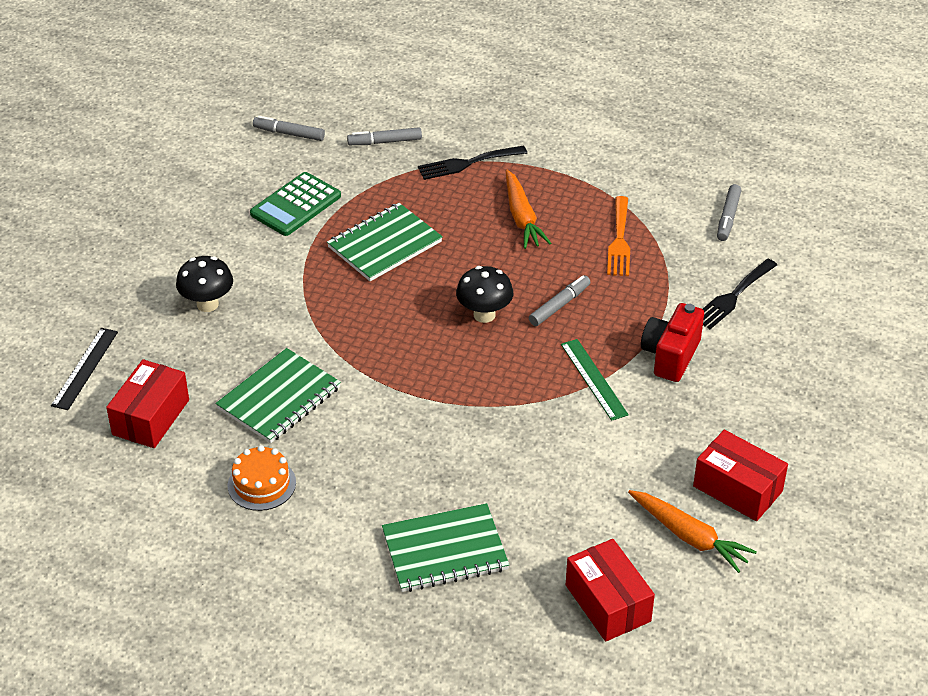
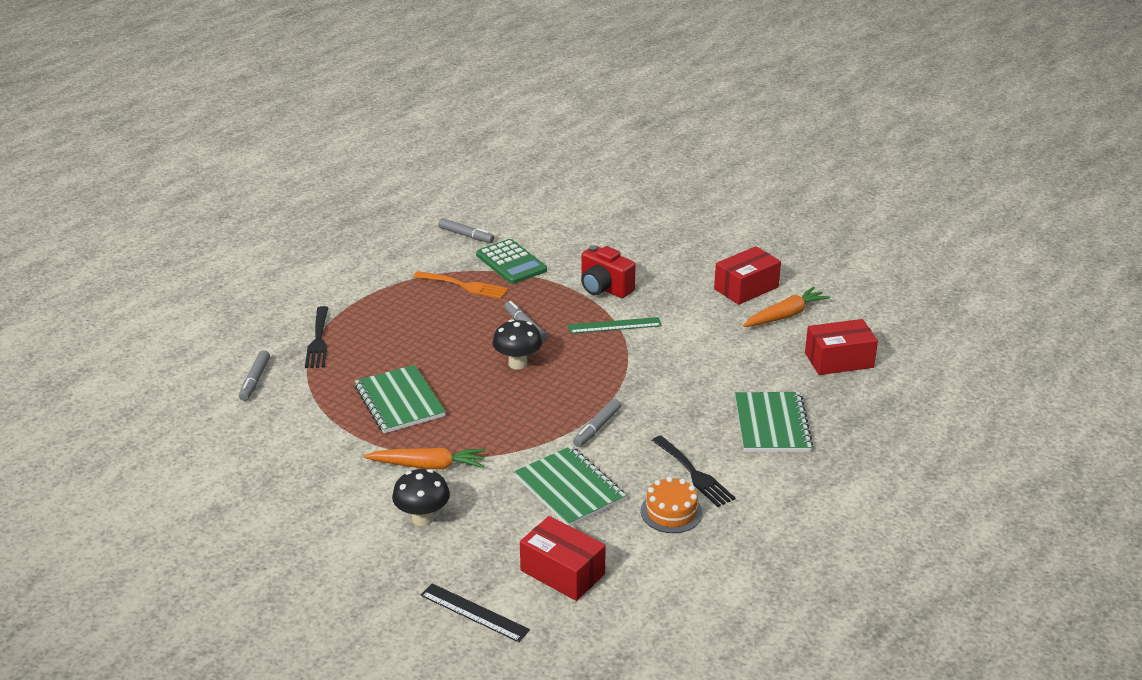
camera: 75 degrees left, 10 degrees down
(289, 134) = (199, 435): grey marker -> grey marker (597, 428)
(295, 205) = (311, 445): green calculator -> green calculator (511, 263)
(522, 217) = (408, 325): orange carrot -> orange carrot (428, 466)
(733, 296) = (554, 251): black fork -> black fork (694, 474)

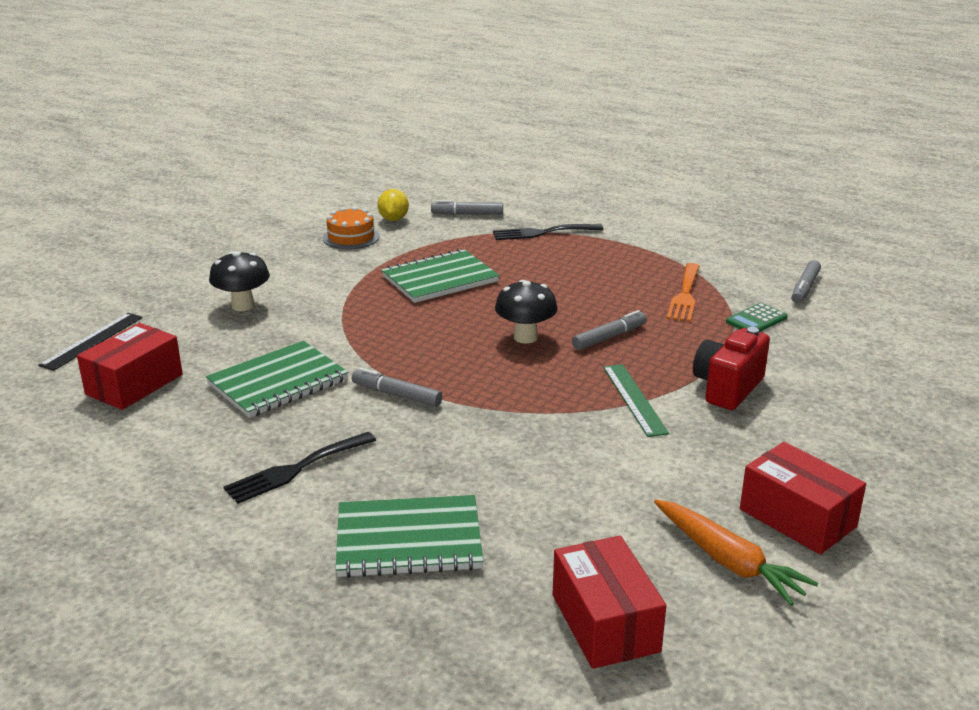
camera: 85 degrees right, 5 degrees down
(248, 427) = (393, 219): none -> yellow lemon
(428, 466) = (328, 302): orange carrot -> none
(511, 263) = (756, 320): green calculator -> green calculator, size x0.60
(671, 512) = (221, 452): orange cake -> orange cake (351, 237)

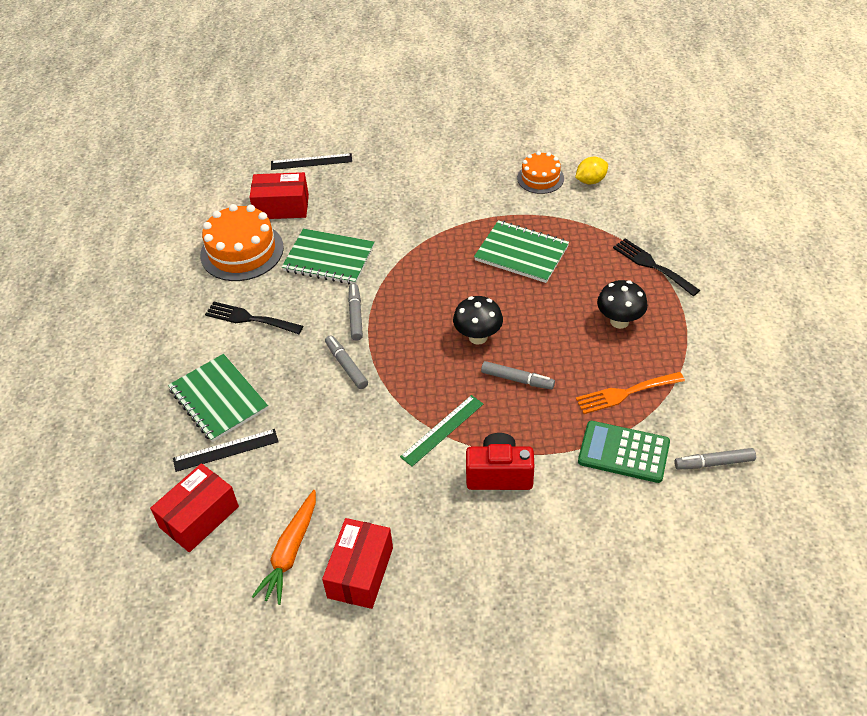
camera: 60 degrees right, 20 degrees up
(164, 437) = (242, 251): none -> orange cake
(243, 306) = (401, 190): black mushroom -> black mushroom (619, 321)
(467, 214) = (641, 211): grey marker -> grey marker (346, 366)
(506, 561) = (225, 450): none -> black ruler
(756, 320) = (623, 452): green calculator -> green calculator, size x1.66

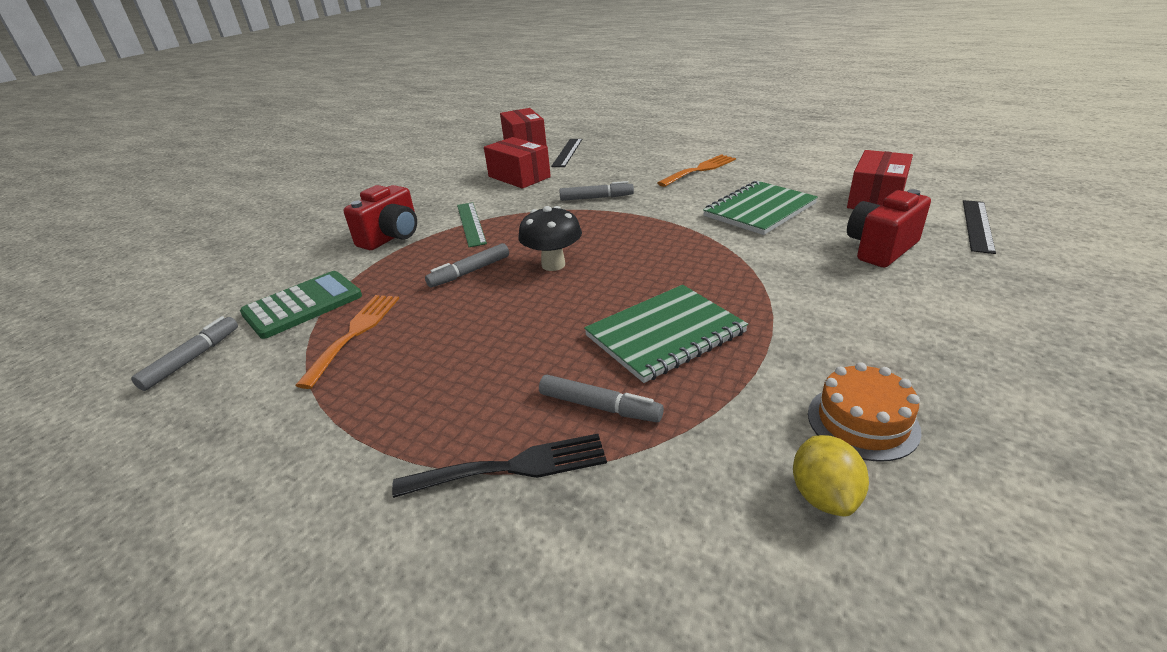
camera: 120 degrees right, 15 degrees down
(218, 399) = (618, 153): green notebook -> none
(242, 251) = (803, 175): orange cake -> none
(249, 319) = (700, 170): black fork -> orange fork
(290, 552) = (458, 162): orange carrot -> none
(355, 315) = (657, 210): grey marker -> grey marker (599, 406)
(360, 572) = (409, 178): red box -> red box (519, 177)
(367, 194) = (880, 248): none -> red camera
(619, 321) = (451, 374): black mushroom -> none

